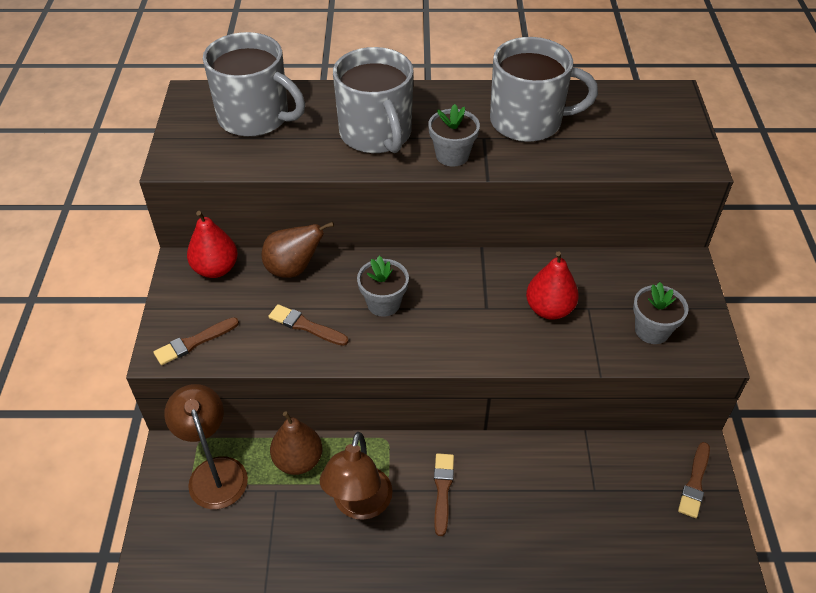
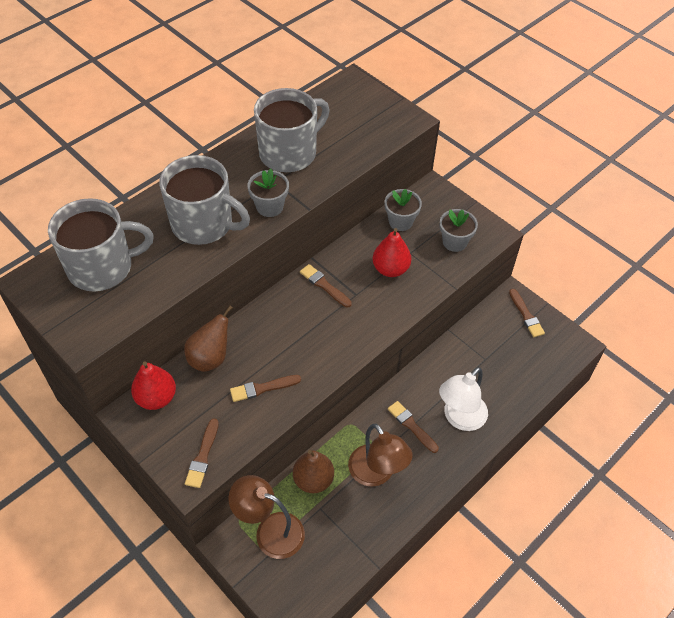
camera: 45 degrees left, 5 degrees up
(383, 303) = (294, 337): grey flower pot -> grey flower pot (400, 222)
(465, 279) = (324, 285): none -> brown brush
(500, 524) = (459, 418): none -> white lamp

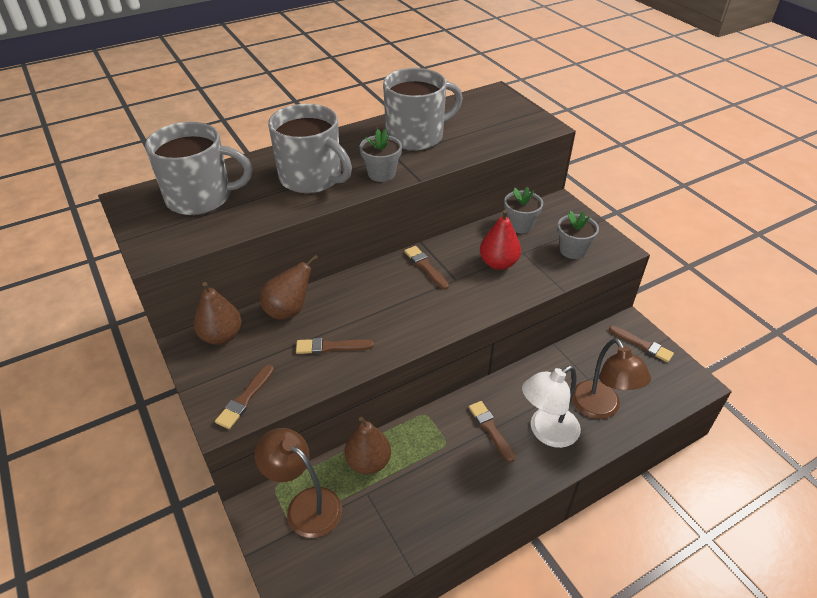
camera: 15 degrees right, 10 degrees down
(156, 398) = (221, 336): red pear -> brown pear
(376, 474) = (439, 470): brown lamp -> brown lamp (600, 408)
(526, 315) = (642, 345): brown brush -> brown brush turned 45 degrees counterclockwise

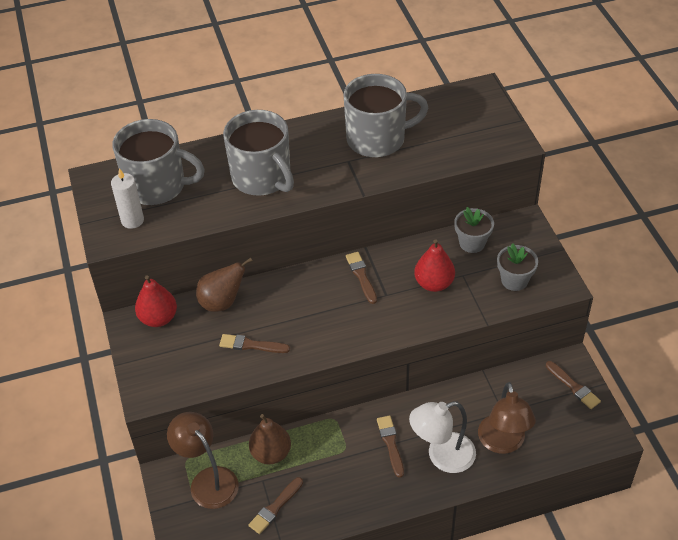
camera: 15 degrees right, 5 degrees up
(178, 231) = (132, 220): none -> white candle
(221, 336) = (158, 318): brown pear -> red pear
(245, 399) = (168, 381): brown brush -> brown brush (275, 507)
(381, 174) = (329, 181): grey flower pot -> none

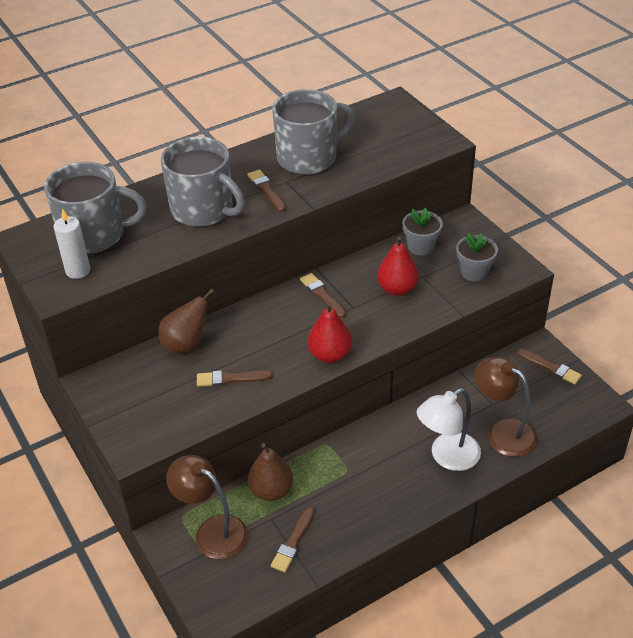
camera: 15 degrees left, 5 degrees down
(158, 318) = (122, 372): red pear -> red pear (330, 355)
(390, 444) = (391, 456): brown brush -> brown brush (266, 190)
(503, 443) = (502, 432): brown lamp -> brown lamp turned 150 degrees clockwise

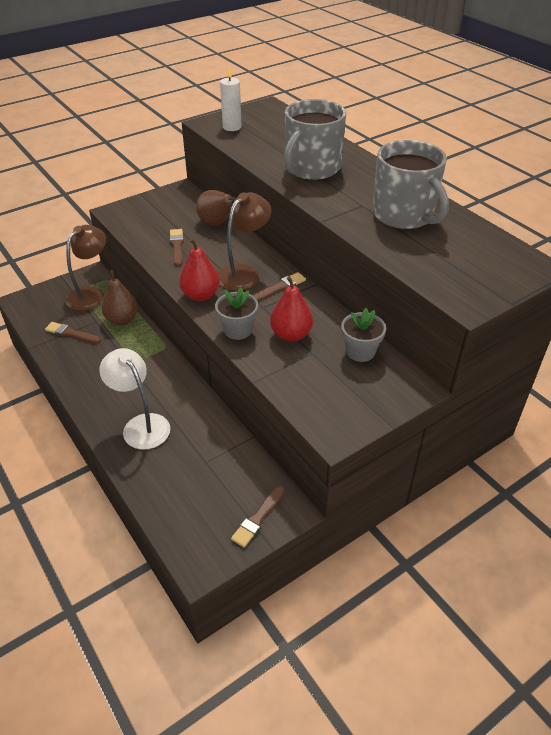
camera: 85 degrees right, 0 degrees up
(94, 235) = (274, 129): grey mug -> none
(266, 190) = (346, 195): brown brush -> none
(474, 272) = (323, 393): grey flower pot -> grey flower pot (238, 330)
(502, 432) = (167, 468): brown lamp -> brown lamp (244, 273)

